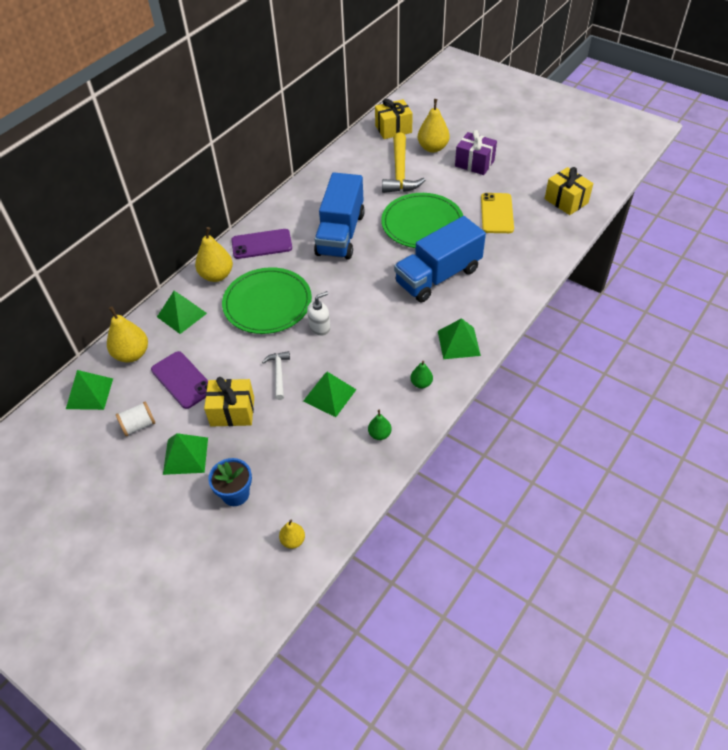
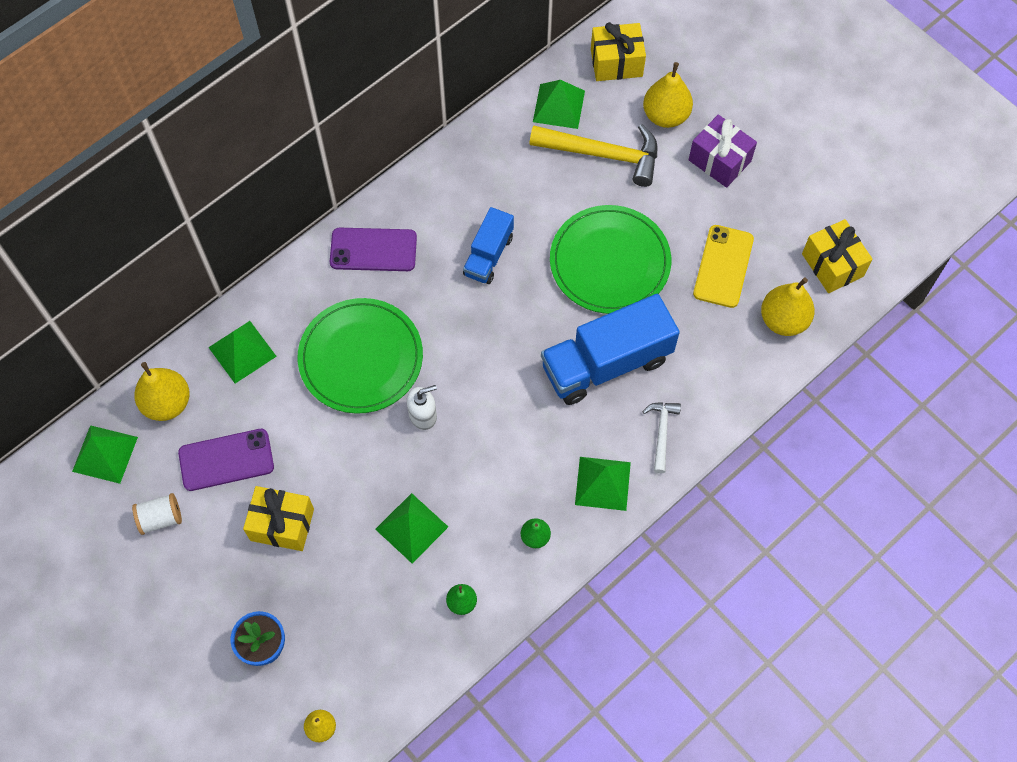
camera: 10 degrees right, 15 degrees up
(182, 380) = (226, 460): purple phone -> purple phone turned 75 degrees counterclockwise
(185, 455) = (212, 577): green pyramid -> green pyramid (559, 106)
(216, 275) = (300, 293): yellow pear -> yellow pear (783, 320)
(278, 373) = (352, 478): white hammer -> white hammer (661, 432)
(340, 234) = (488, 255): blue truck -> blue truck, size x0.56
(400, 172) = (603, 154): yellow hammer -> yellow hammer turned 90 degrees counterclockwise

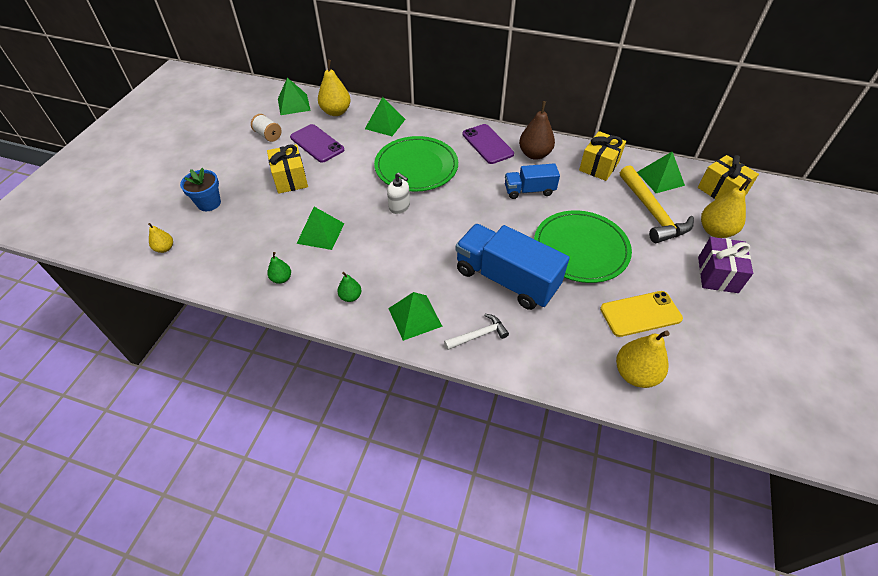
camera: 60 degrees right, 15 degrees down
(429, 208) = (534, 154): none -> brown pear
(832, 265) = (714, 387): yellow gift -> yellow gift (599, 166)

